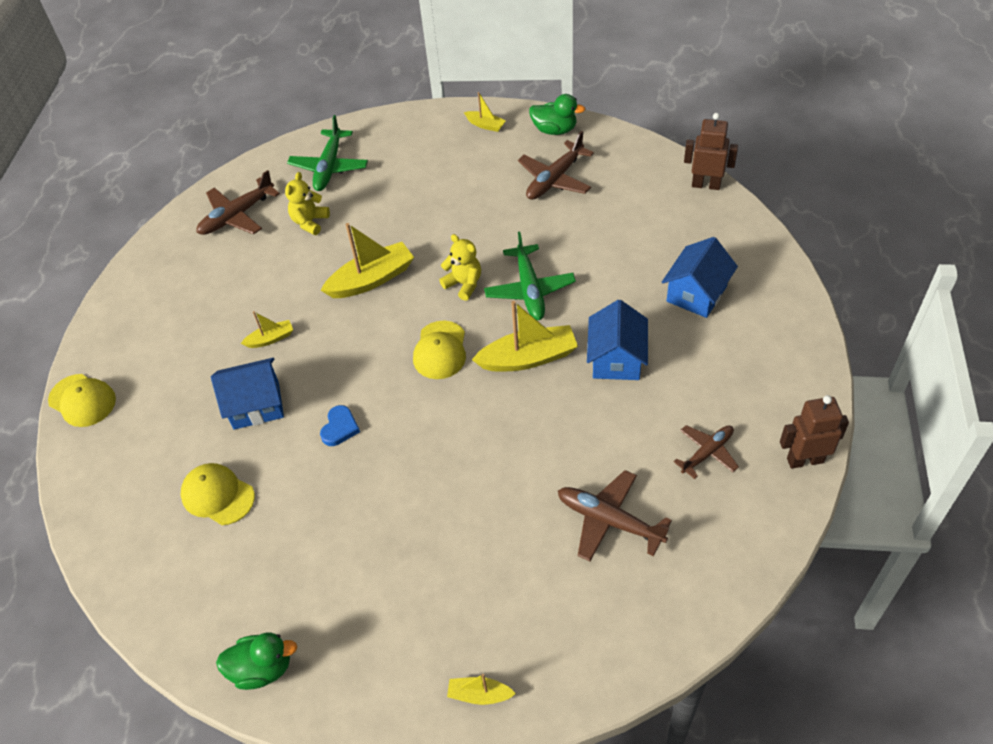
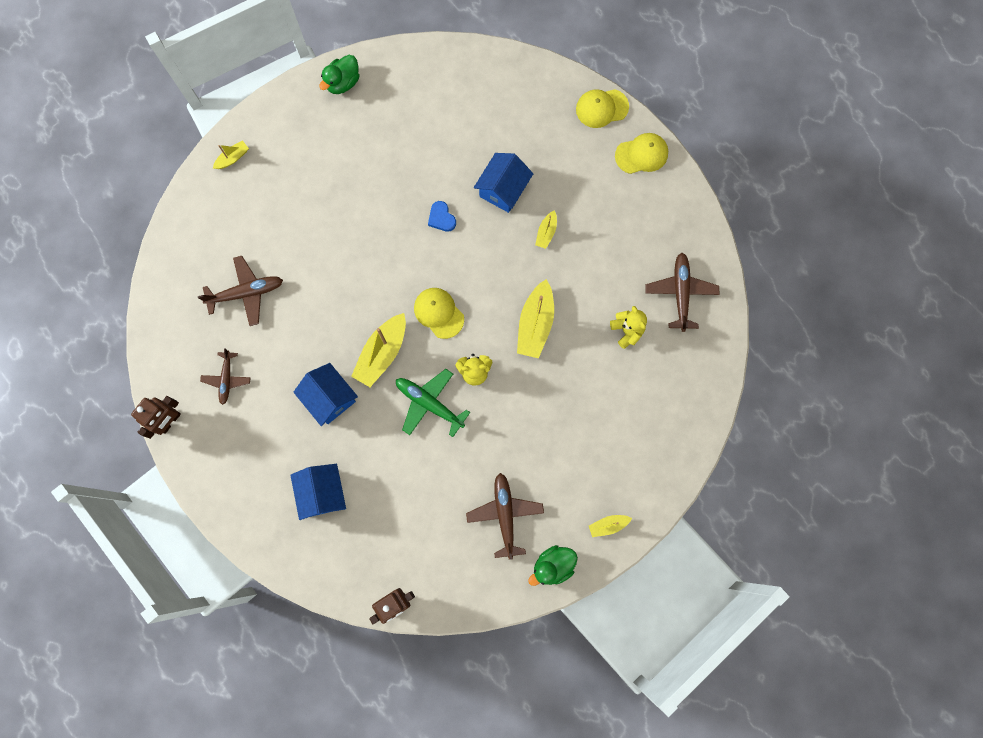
camera: 130 degrees right, 25 degrees up
(217, 495) = (461, 130): yellow cap -> yellow cap (641, 154)
(329, 167) = (672, 386): green plane -> none

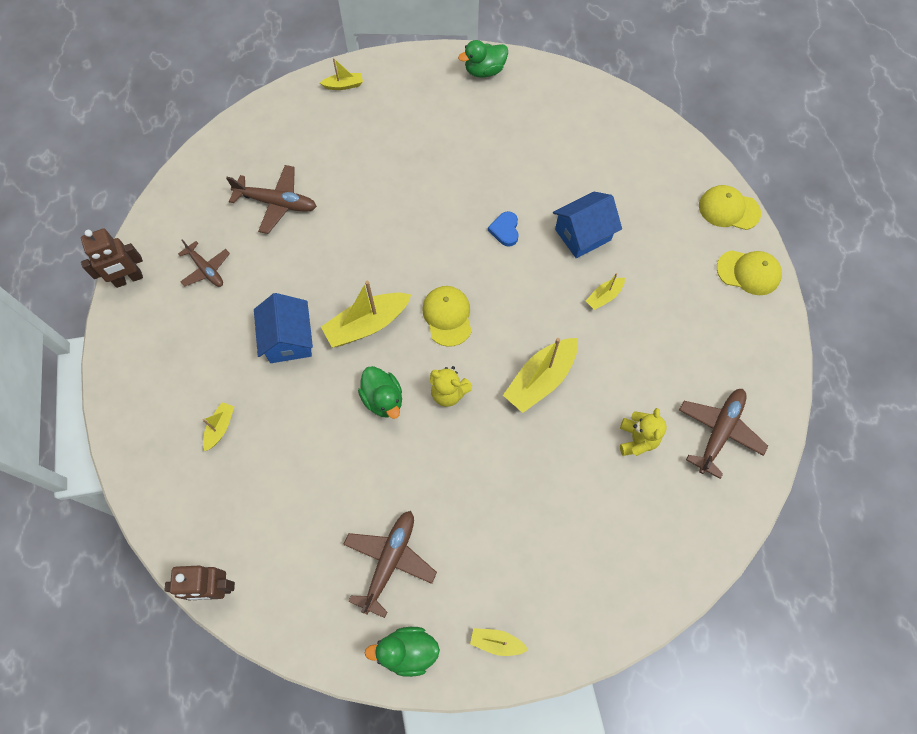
camera: 30 degrees right, 10 degrees down
(227, 379) = (206, 269): brown plane -> brown plane turned 75 degrees counterclockwise
(322, 493) = (220, 428): blue house -> yellow boat
(429, 403) = (383, 399): green plane -> green duck

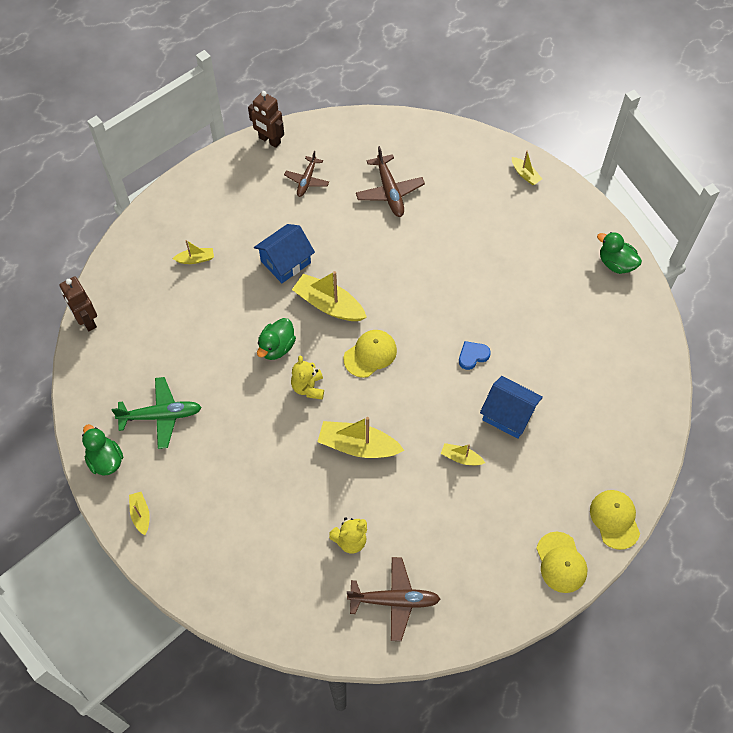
camera: 60 degrees right, 5 degrees down
(389, 561) = (161, 416): brown plane -> green plane

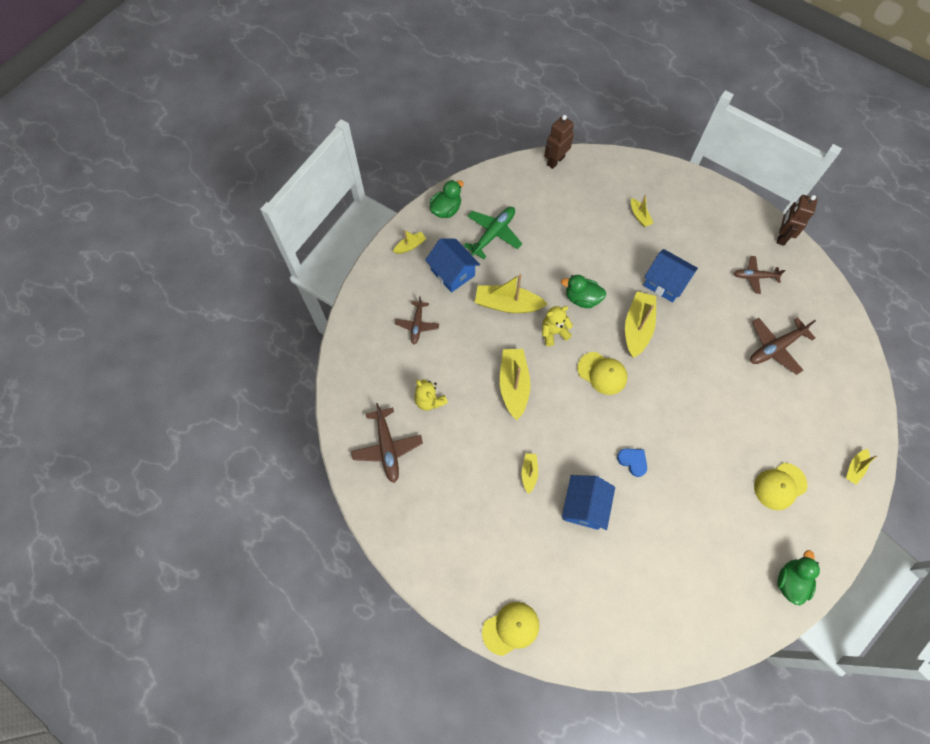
camera: 75 degrees right, 5 degrees up
(161, 416) = (493, 234): green plane -> green plane turned 120 degrees counterclockwise
(196, 474) = (452, 273): none -> blue house
(251, 531) = (417, 325): none -> brown plane
(258, 425) = (507, 304): none -> yellow boat
(561, 562) = (455, 584): yellow cap -> yellow cap (780, 486)

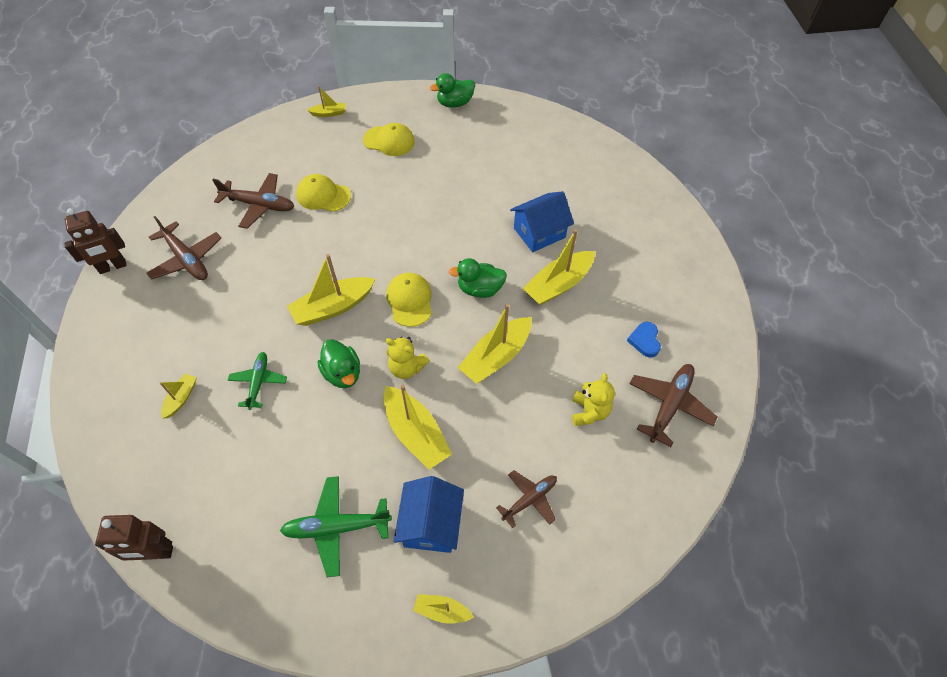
camera: 135 degrees left, 10 degrees down
(446, 210) = (348, 619): green duck -> green duck (480, 289)
(511, 628) = (674, 213): yellow cap -> yellow cap (323, 195)
(529, 473) = (558, 285): yellow boat -> yellow boat, size x1.92
(616, 256) = (258, 382): none -> green plane
(633, 461) = (467, 228): blue heart -> blue heart (644, 340)
(665, 283) = (257, 319): blue house -> none
(754, 277) = (186, 259): brown plane -> brown plane, size x1.51

